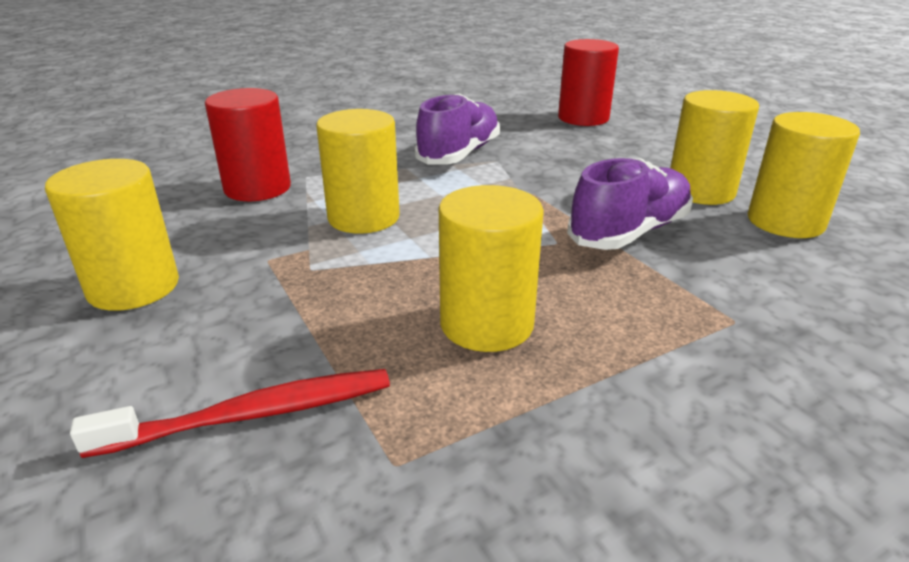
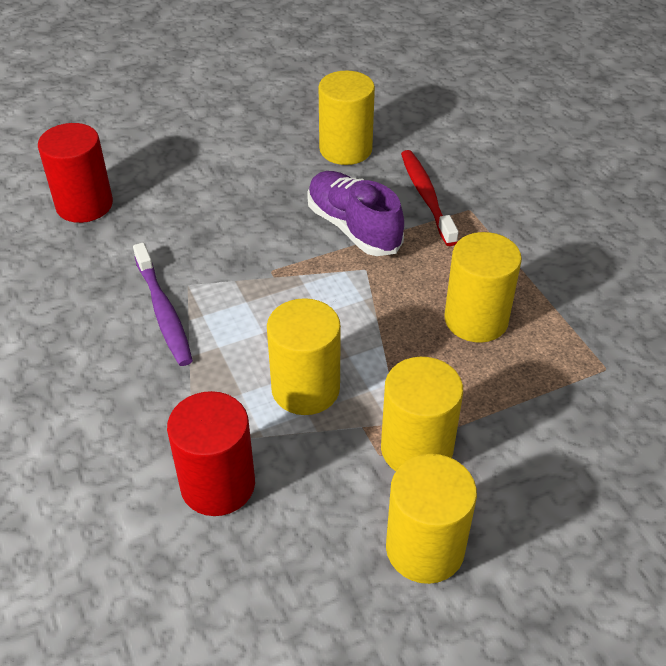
camera: 85 degrees left, 15 degrees up
(253, 415) = (576, 436): red toothbrush -> red toothbrush (426, 196)
(459, 154) = (163, 312): purple shoe -> purple toothbrush
(700, 191) = (287, 174): yellow cylinder -> yellow cylinder (416, 449)

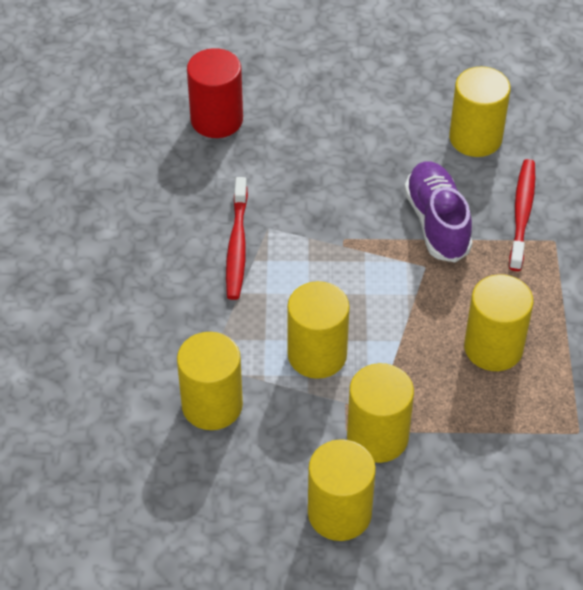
camera: 25 degrees right, 5 degrees up
(163, 312) = (237, 246): purple toothbrush -> red toothbrush
(218, 485) = (212, 405): red cylinder -> yellow cylinder

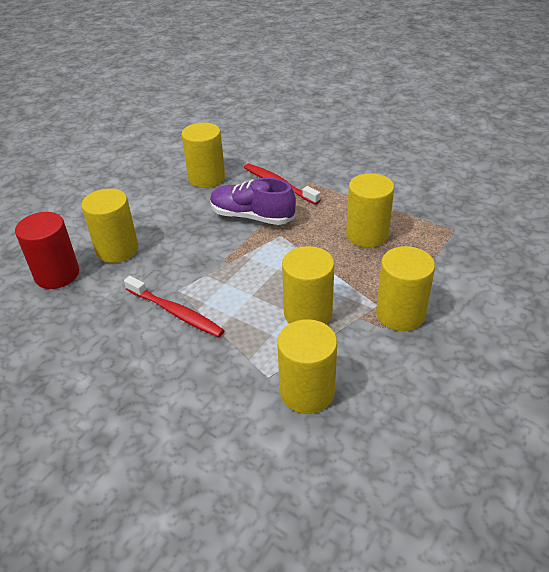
camera: 55 degrees left, 10 degrees down
(339, 513) = (454, 362): yellow cylinder -> yellow cylinder (117, 249)

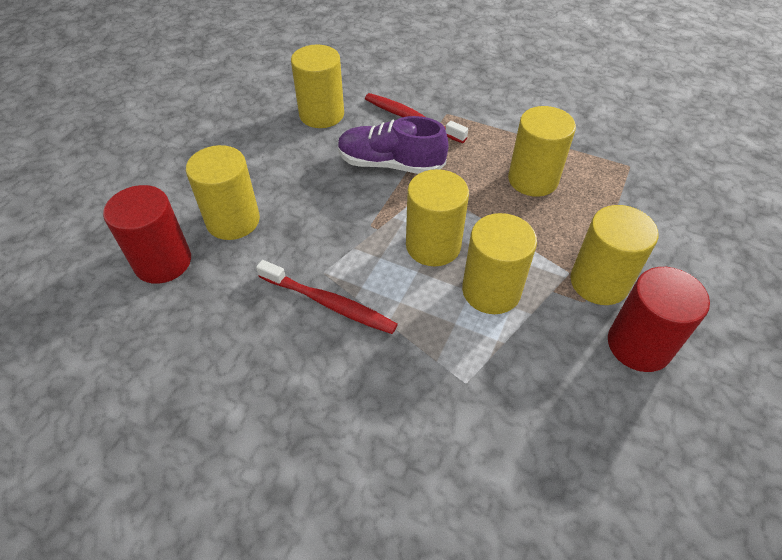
camera: 10 degrees left, 10 degrees up
(307, 392) = (518, 398): yellow cylinder -> yellow cylinder (433, 245)
(420, 362) = (639, 345): none -> red cylinder

